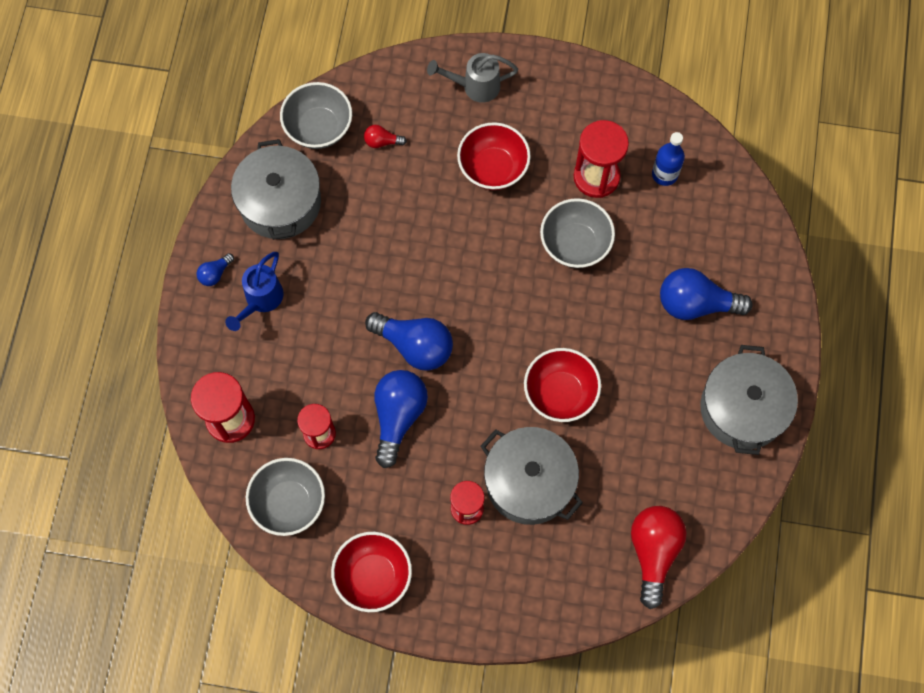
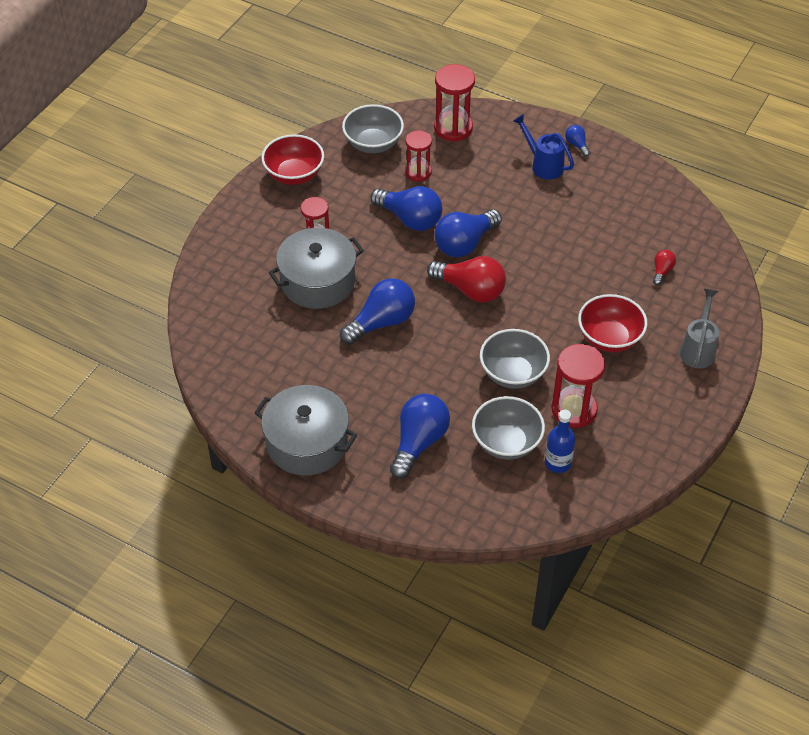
camera: 110 degrees right, 20 degrees down
(280, 202) = (626, 195): grey pot -> none
(319, 128) = (689, 234): grey bowl -> grey bowl (506, 442)
(560, 393) = (381, 322): red bowl -> blue light bulb
(653, 552) = (220, 341): red light bulb -> red light bulb (470, 290)

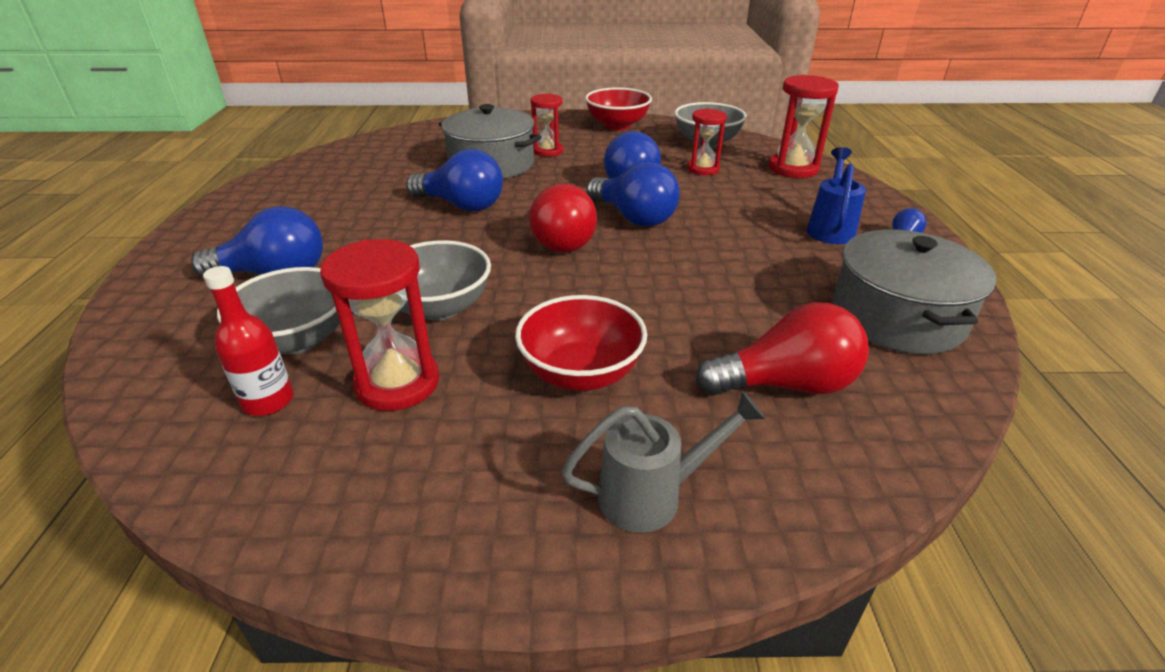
camera: 60 degrees right, 15 degrees down
(307, 443) = (251, 213): grey pot -> grey pot (897, 317)
(465, 243) = (633, 217): blue light bulb -> blue light bulb turned 150 degrees counterclockwise
(558, 463) = (268, 401): blue bottle -> red bottle
(662, 271) = (785, 384): red light bulb -> red light bulb, size x2.13

